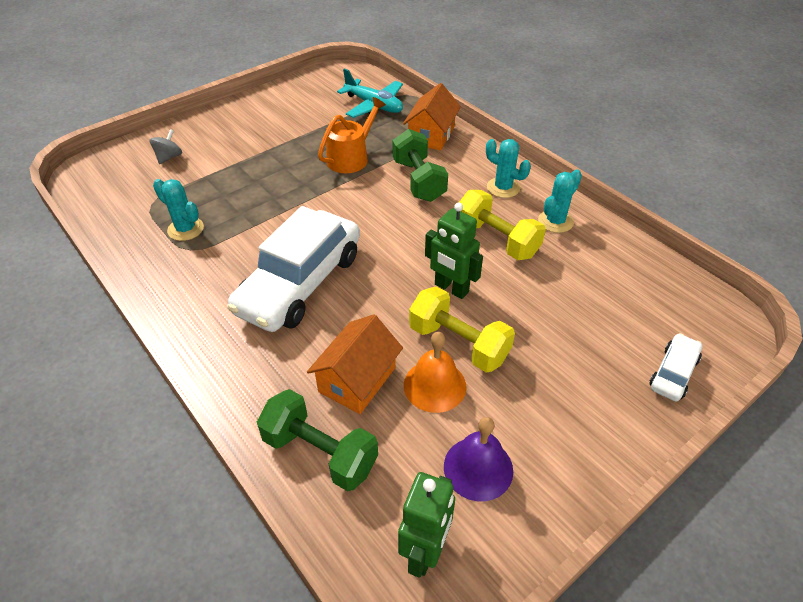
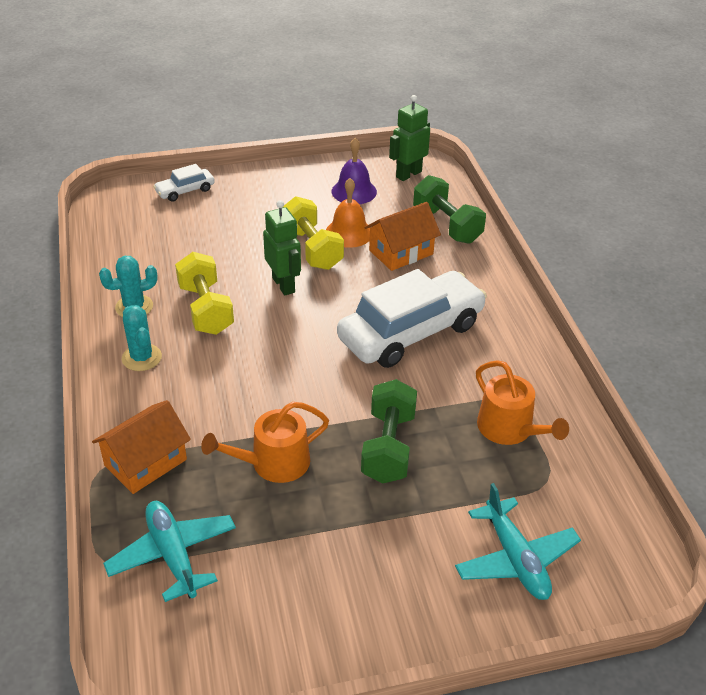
camera: 155 degrees left, 5 degrees down
(169, 157) = (515, 559): grey spinning top -> turquoise plane
(185, 229) = (510, 429): turquoise cactus -> orange watering can
(418, 180) = (220, 399): green dumbbell -> green dumbbell (388, 447)

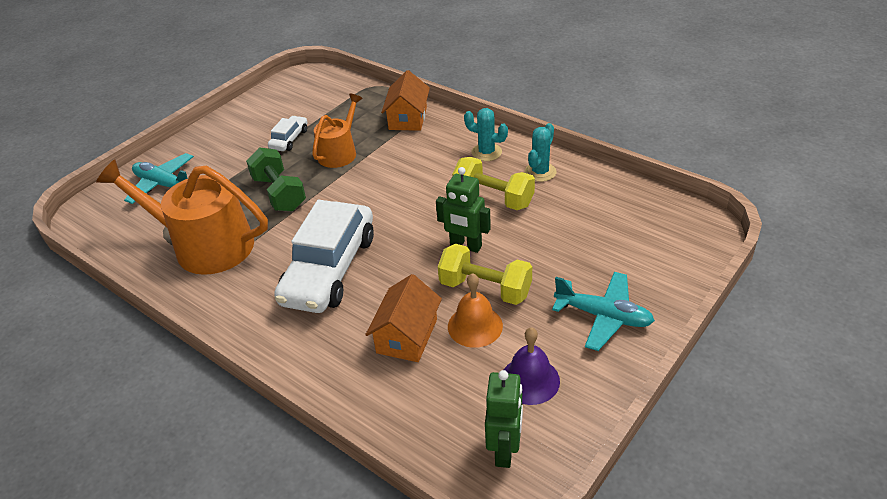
camera: 145 degrees right, 0 degrees up
(173, 555) = (346, 101): turquoise plane -> turquoise plane (603, 316)
(185, 191) = (668, 273): white car -> white car (289, 139)
(447, 225) = (394, 399): green dumbbell -> none
(510, 429) = (205, 245): orange watering can -> orange watering can, size x1.74

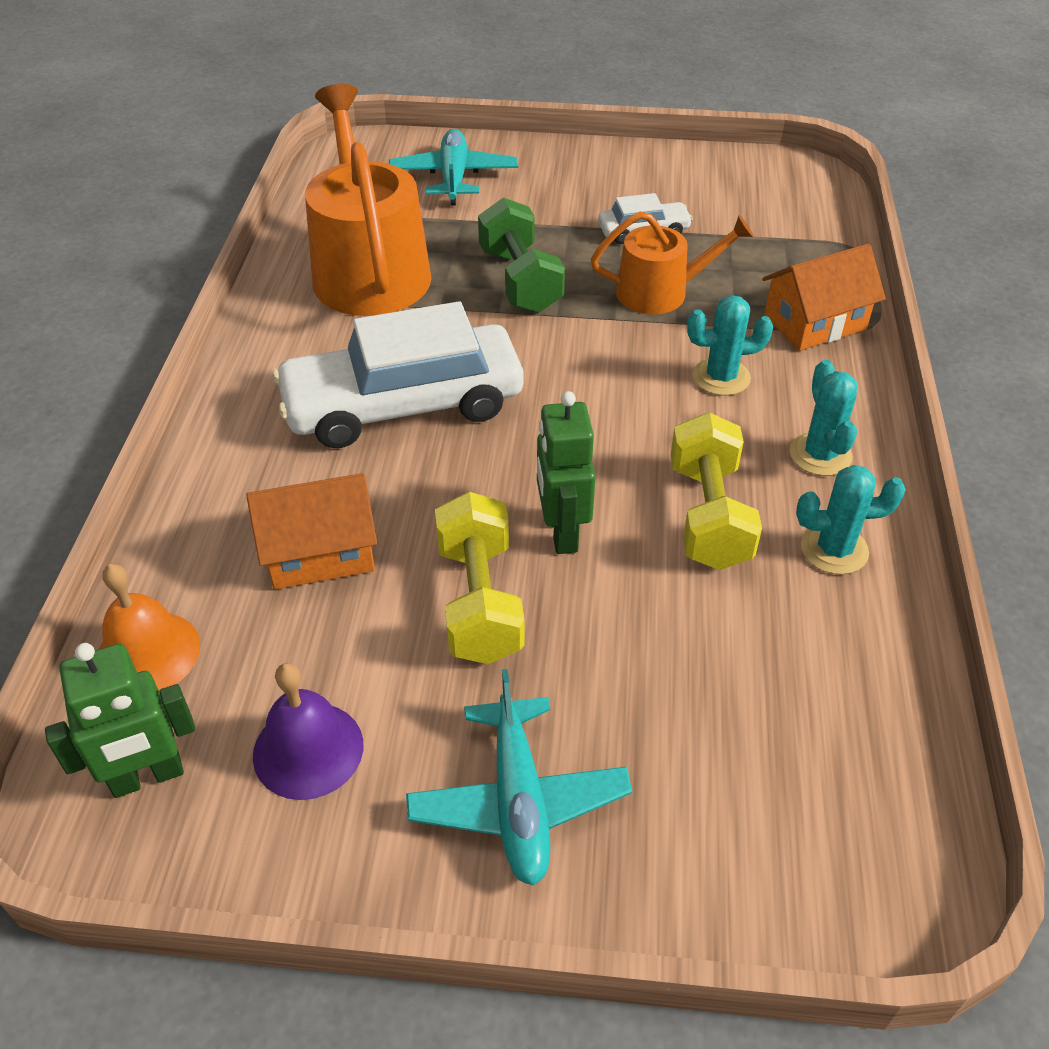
camera: 55 degrees right, 5 degrees up
(279, 193) = (520, 280): green dumbbell -> green dumbbell turned 45 degrees counterclockwise
(414, 159) = (721, 377): none -> turquoise cactus
(475, 326) = (388, 625): orange bell -> orange bell (148, 653)

